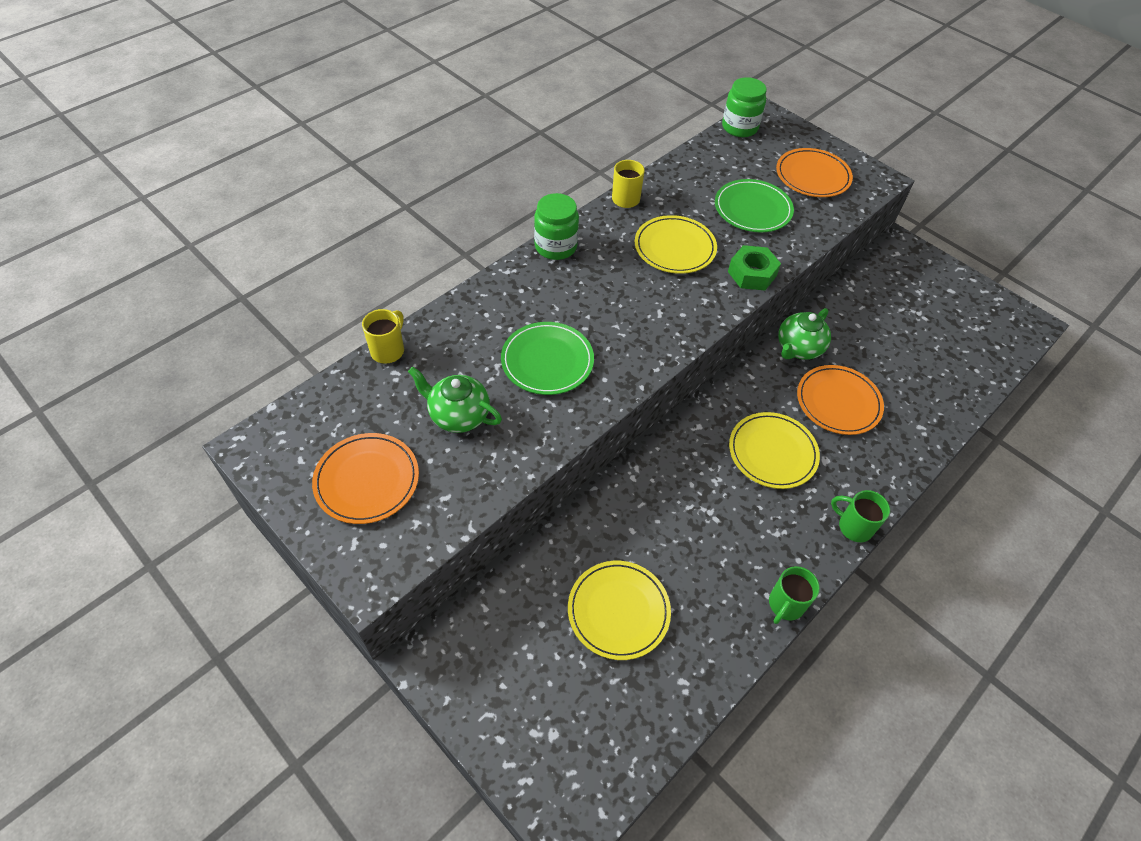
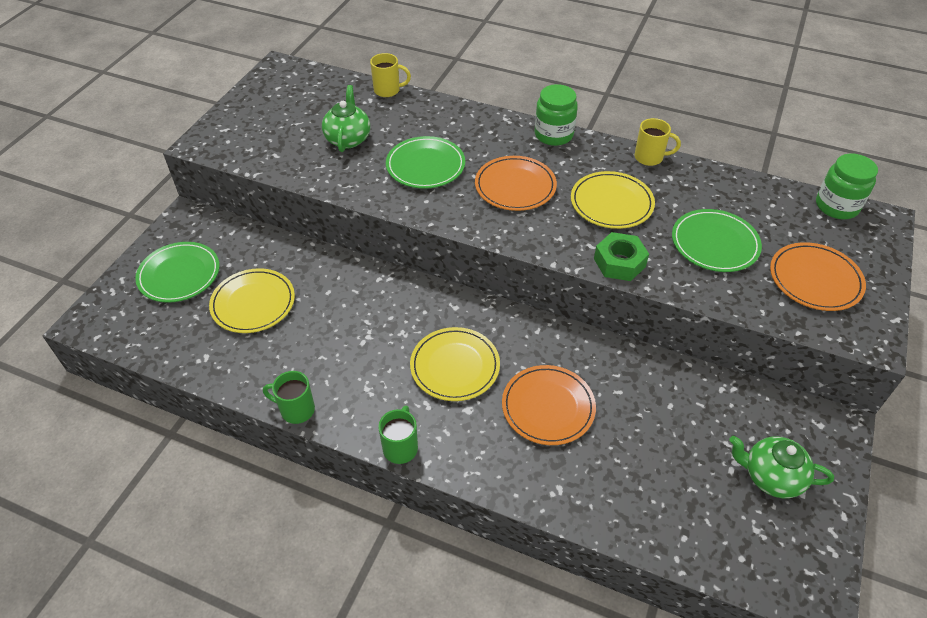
camera: 70 degrees right, 5 degrees down
(367, 480) = (274, 118): orange plate -> orange plate (515, 186)
(533, 687) = (179, 274): none -> green plate
(798, 348) = (598, 360): green teapot -> green teapot (771, 476)

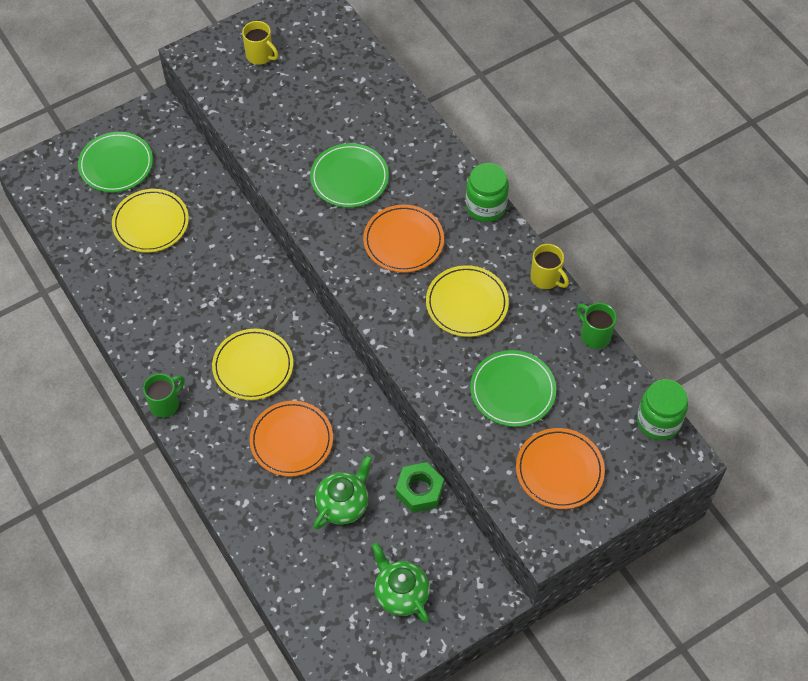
camera: 35 degrees right, 10 degrees up
(296, 409) = (118, 331): green mug -> green mug (594, 335)
(348, 139) = (310, 114): green teapot -> green teapot (343, 504)
(388, 90) = (386, 77): yellow mug -> yellow mug (260, 56)
(619, 262) = (418, 360): green nut -> green nut (419, 490)

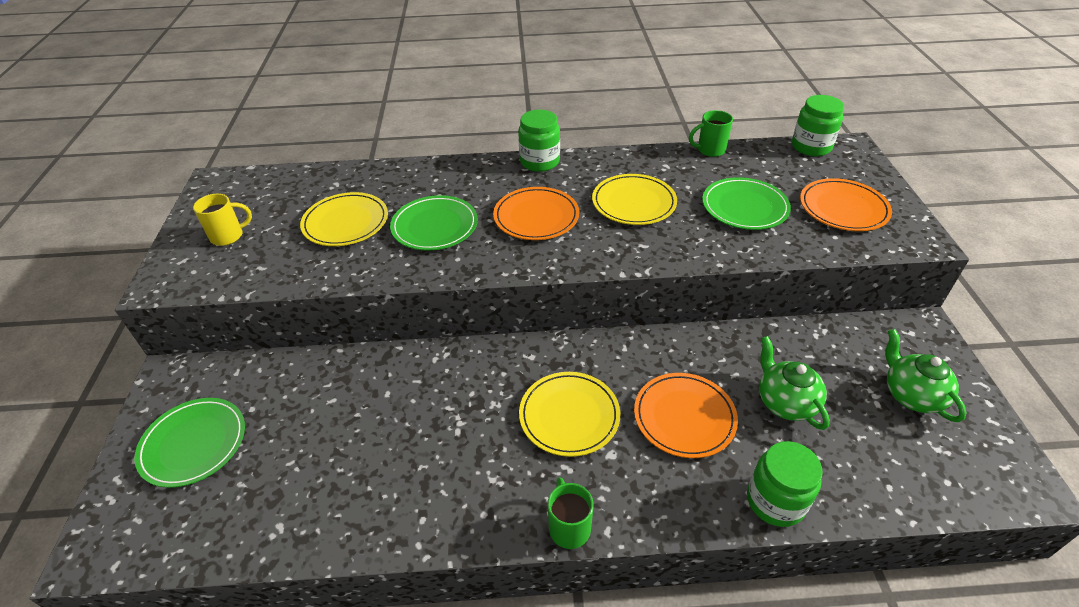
camera: 60 degrees left, 15 degrees down
(151, 223) = (306, 440): yellow plate -> yellow plate (345, 222)
(247, 519) = (775, 501): none -> green jar
(400, 593) = (911, 395): green teapot -> green teapot turned 75 degrees clockwise
(419, 490) = (789, 337): green nut -> none
(546, 278) = (637, 155): yellow mug -> none

